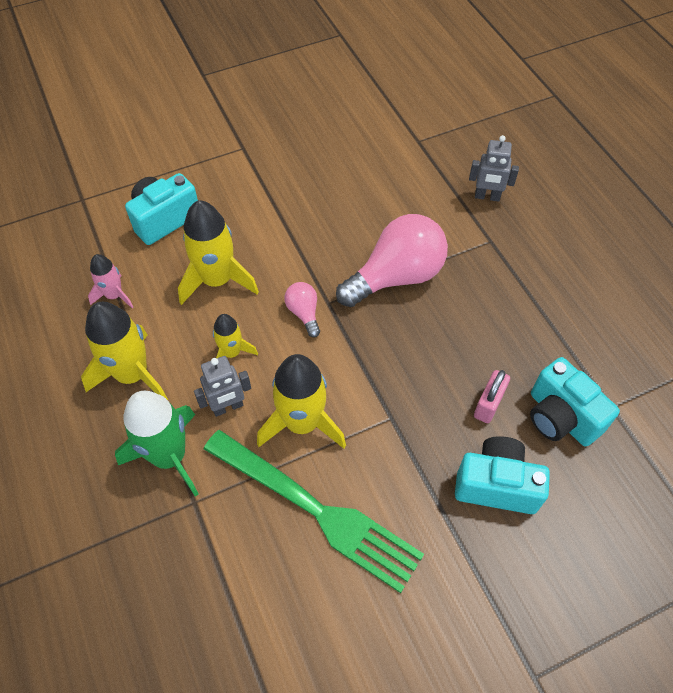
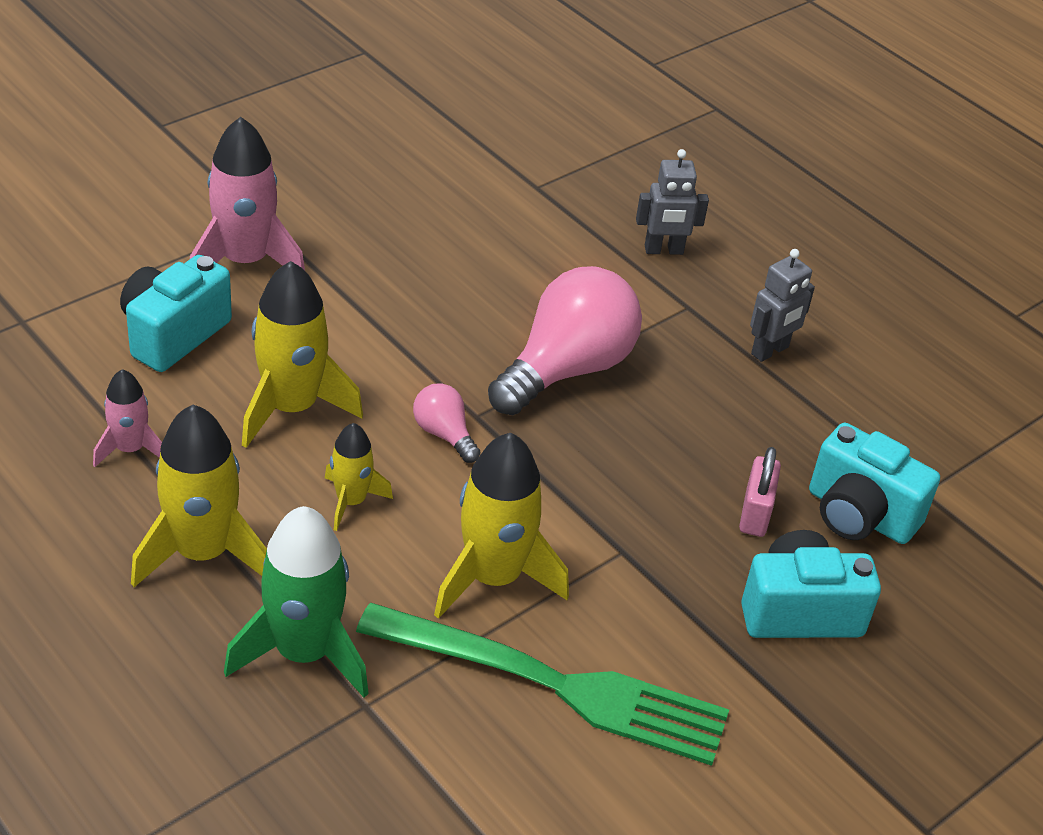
camera: 20 degrees left, 15 degrees down
(222, 174) = (245, 261): none -> pink rocket
(228, 407) = (371, 574): grey robot -> grey robot (770, 351)

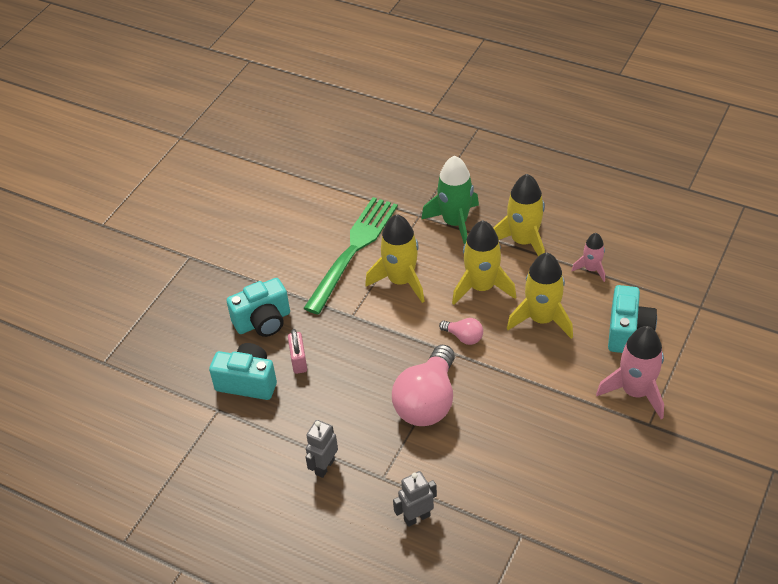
camera: 165 degrees right, 5 degrees up
(351, 501) = (481, 287): yellow rocket -> yellow rocket, size x1.79
(554, 684) = (353, 250): green fork -> green fork turned 120 degrees clockwise

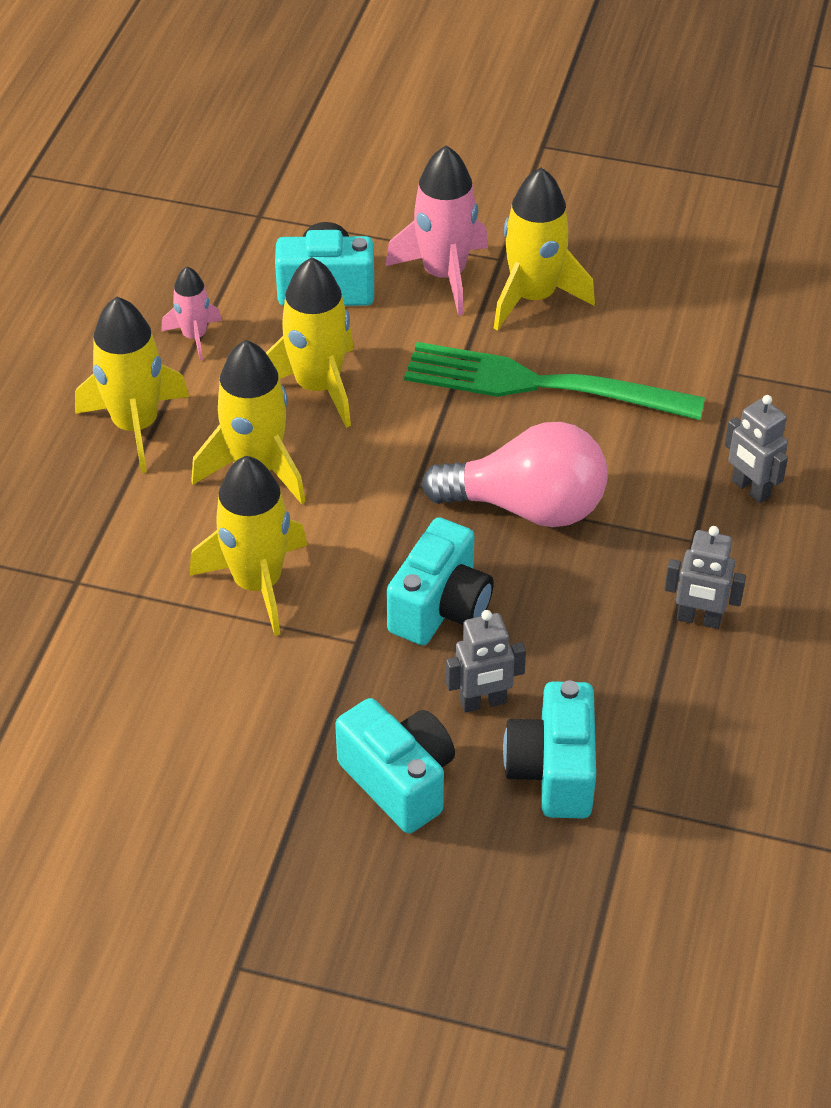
camera: 105 degrees left, 0 degrees up
(298, 360) = (483, 702): pink padlock -> grey robot
(353, 250) = (185, 671): green fork -> green fork (541, 385)
(364, 352) = (440, 608): none -> turquoise camera
(455, 223) = (94, 525): green rocket -> none
(464, 337) = (377, 478): pink light bulb -> none
(609, 436) = (533, 297): none -> yellow rocket

